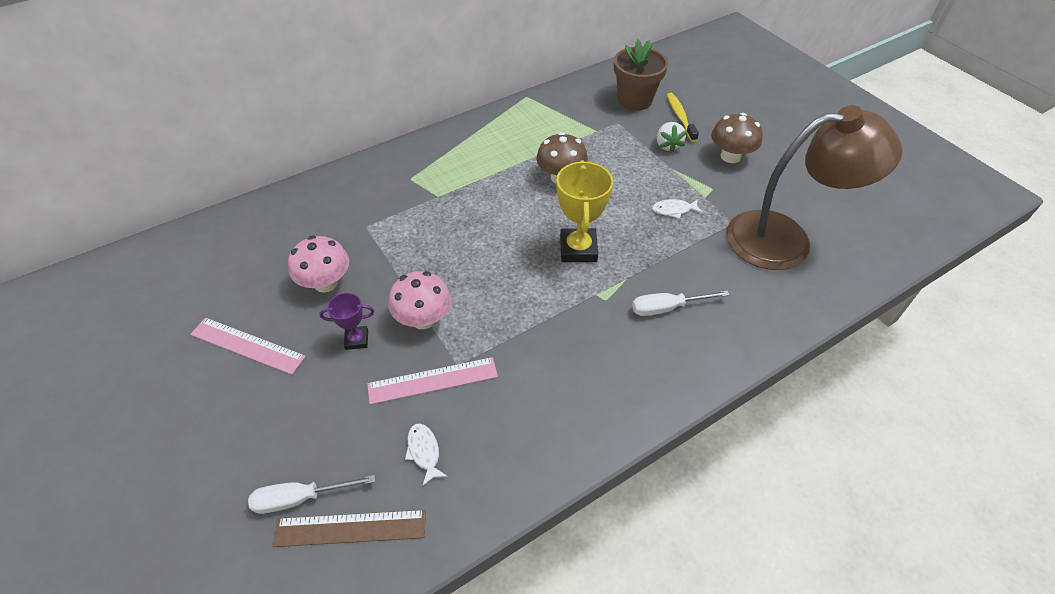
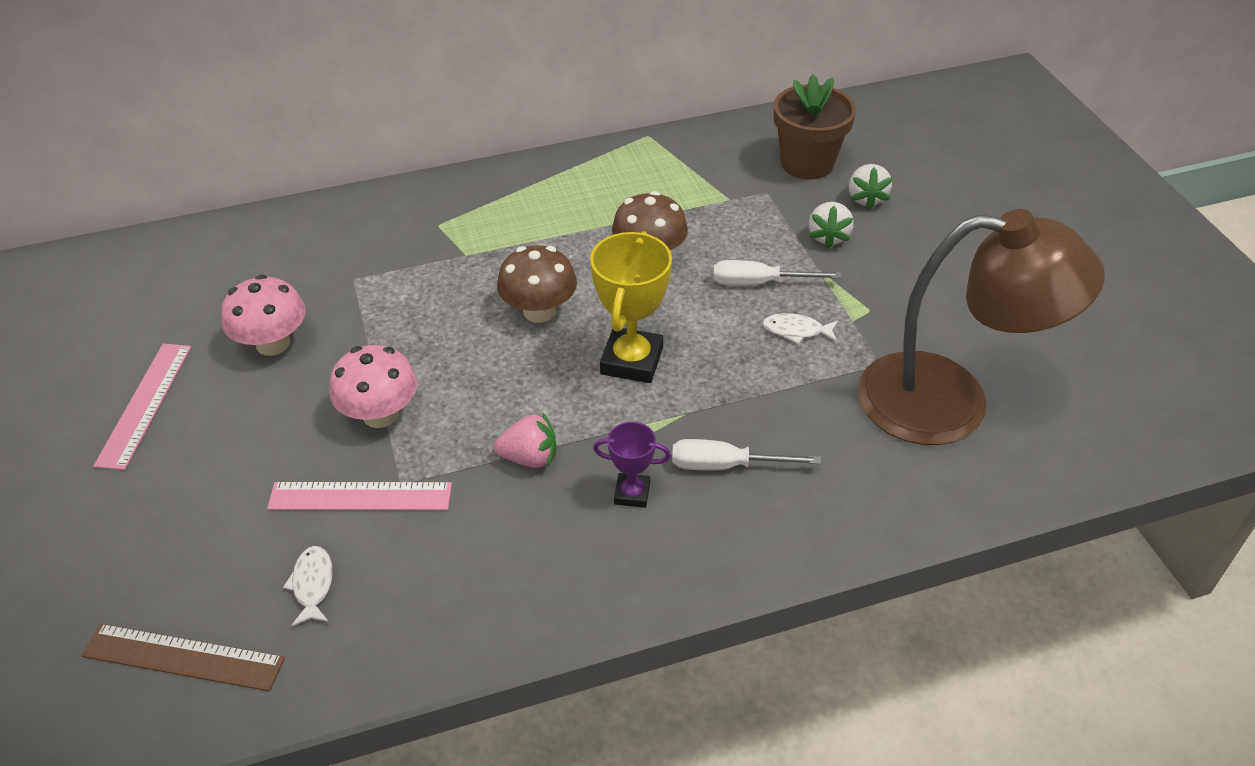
camera: 15 degrees right, 5 degrees down
(247, 345) = (145, 404): pink ruler -> pink ruler turned 60 degrees clockwise
(300, 498) = (137, 606): white screwdriver -> white screwdriver (759, 283)
(356, 340) = (283, 424): purple trophy -> purple trophy (632, 493)
(538, 329) = (529, 458): none -> pink strawberry
(680, 117) = (866, 198): yellow toothbrush -> white strawberry
(730, 156) = (919, 268): brown mushroom -> brown mushroom (539, 311)

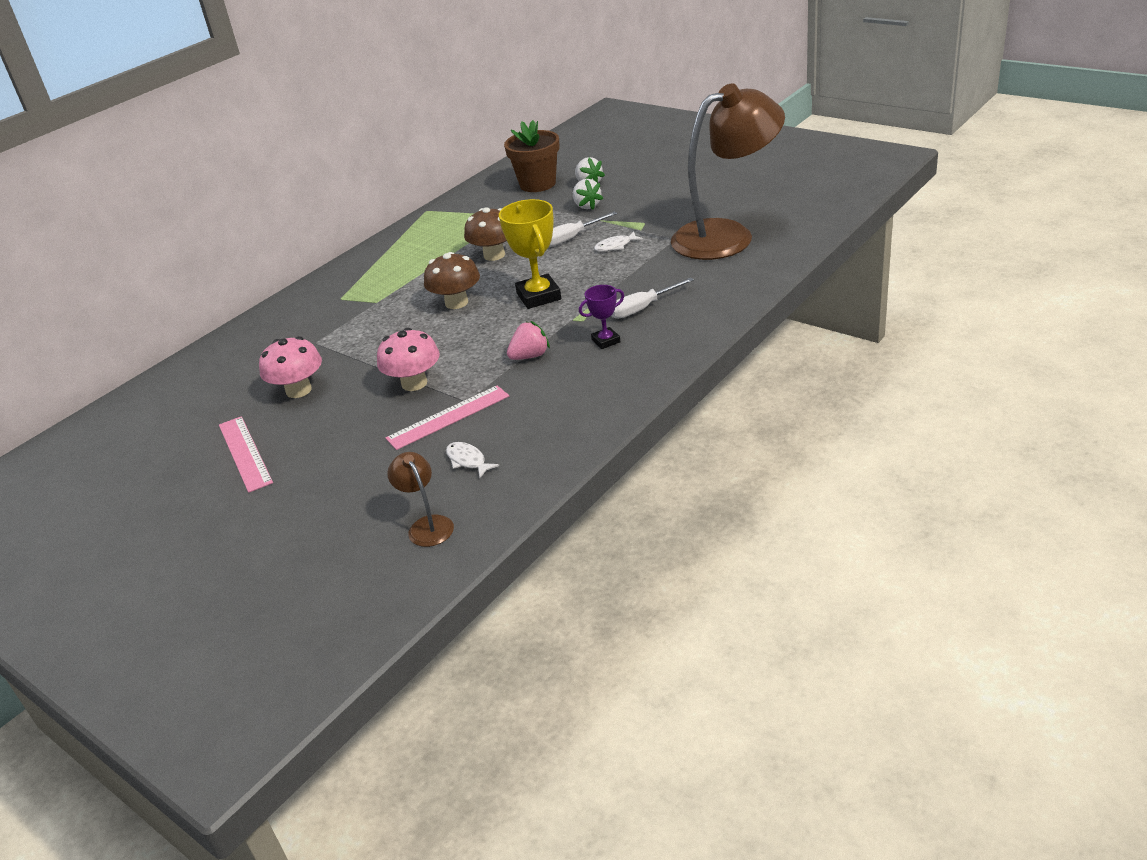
camera: 30 degrees left, 10 degrees down
(183, 657) = (427, 525): brown ruler -> brown lamp

